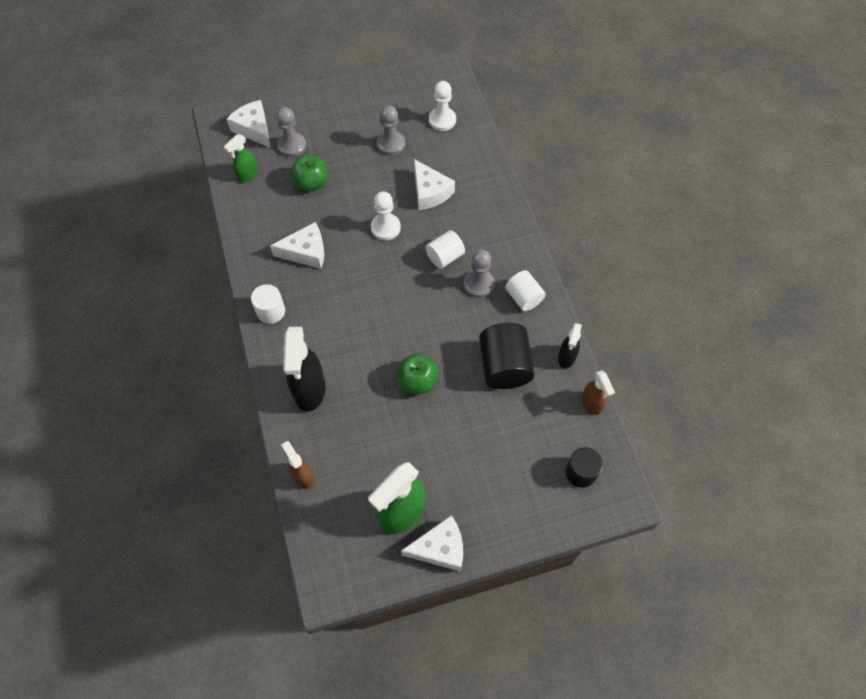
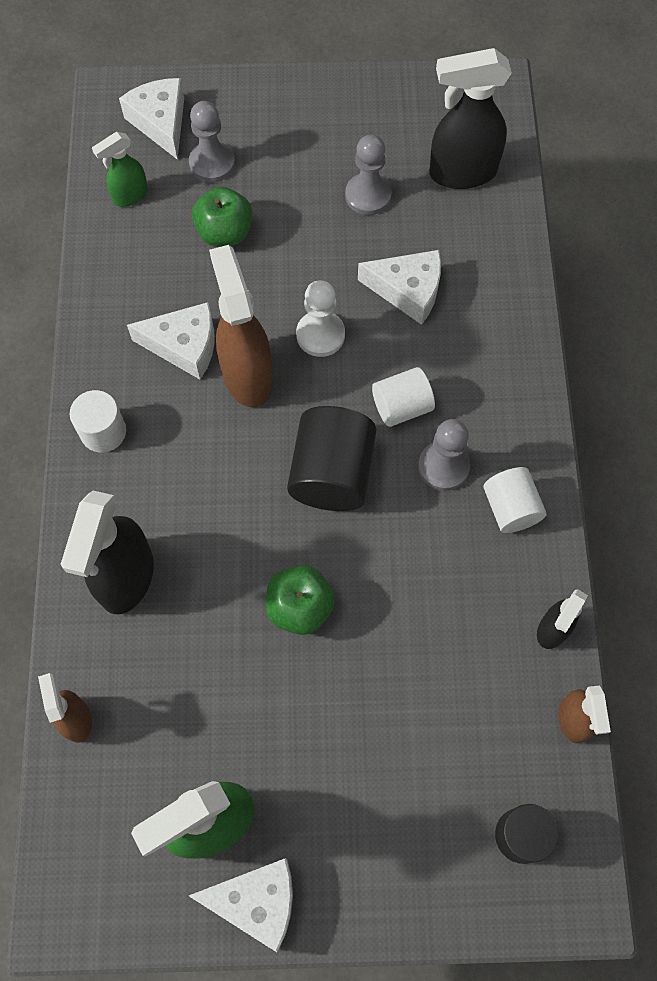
camera: 15 degrees right, 5 degrees up
(348, 260) = (247, 375): none -> brown spray bottle
(430, 192) = (408, 291): white cheese -> white cheese turned 60 degrees counterclockwise
(442, 120) = (461, 173): white pawn -> black spray bottle
(504, 366) = (446, 618): black cylinder -> black cylinder (332, 473)

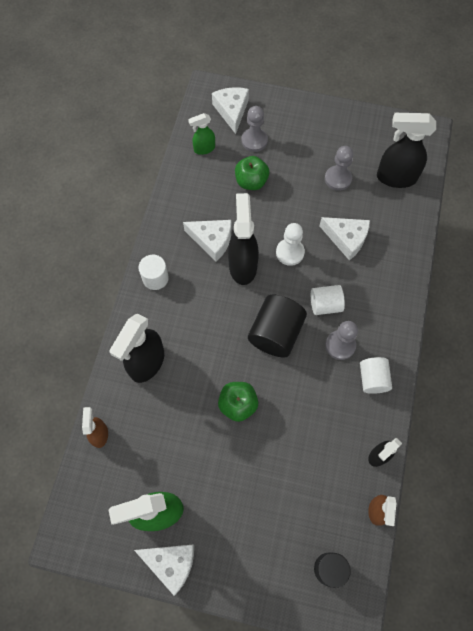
camera: 15 degrees right, 0 degrees up
(247, 375) = (242, 265): brown spray bottle -> black spray bottle

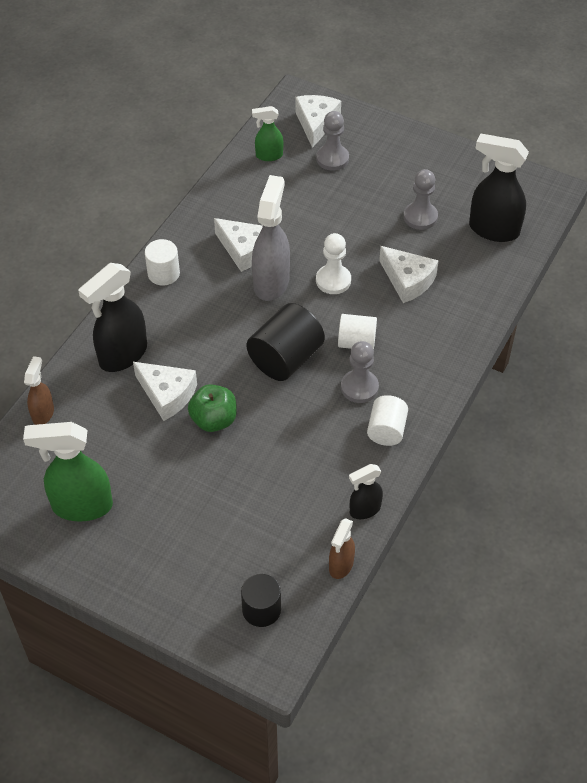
camera: 15 degrees right, 15 degrees down
(171, 563) = (78, 558): white cheese -> white cheese (167, 394)
(242, 265) = (271, 282): black spray bottle -> grey spray bottle
(251, 182) = (313, 199): green apple -> none

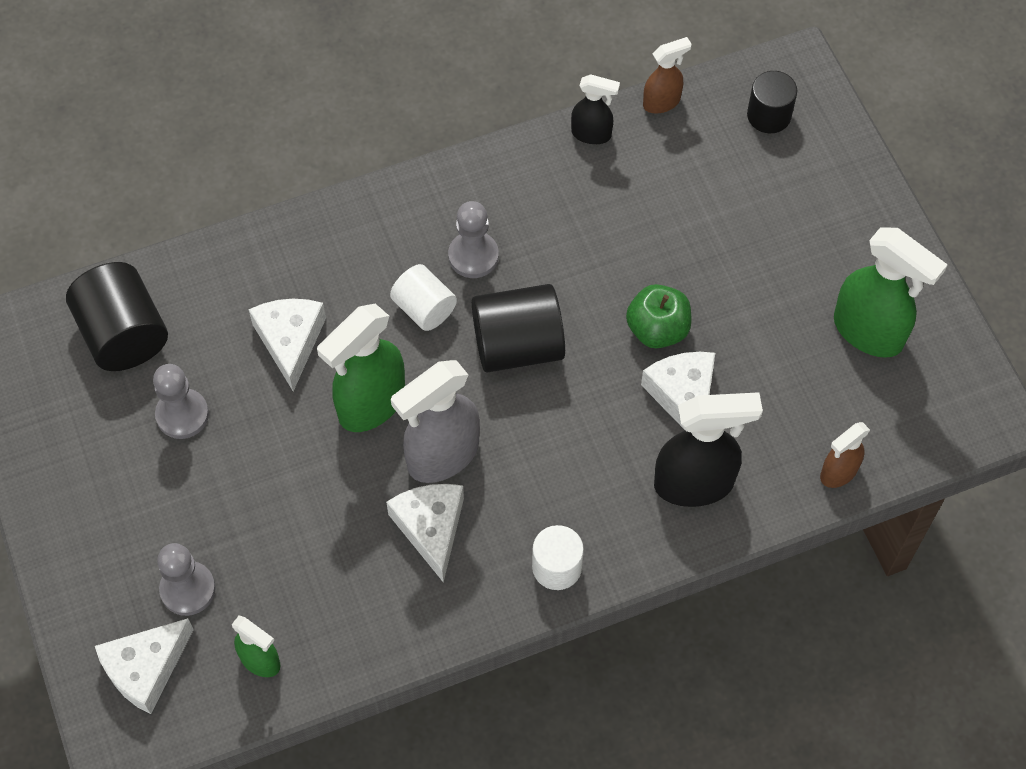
camera: 140 degrees left, 10 degrees up
(333, 280) = (371, 404): white pawn -> green spray bottle
(386, 430) = (493, 192): white cylinder -> none
(493, 230) = (124, 334): black spray bottle -> black cylinder

